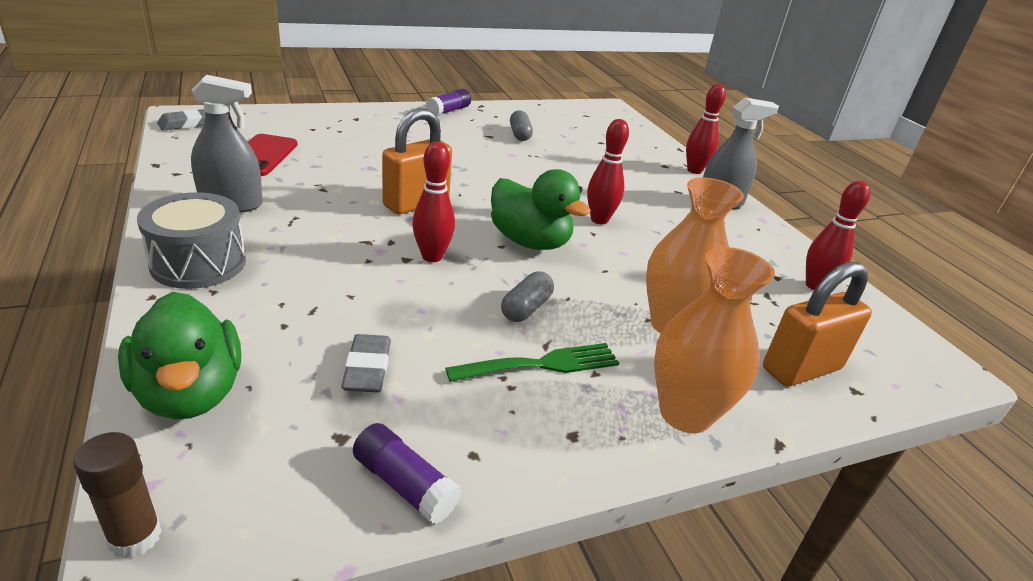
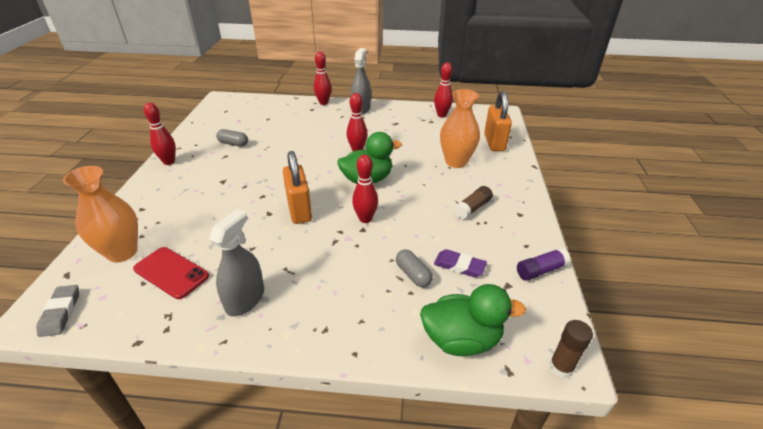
camera: 60 degrees left, 5 degrees up
(198, 263) = (323, 325): grey drum -> none
(367, 368) = (459, 266): grey eraser -> purple eraser
(448, 111) = (169, 162): purple glue stick -> red bowling pin
(526, 308) = (428, 200): grey capsule -> grey capsule (413, 274)
(542, 364) = (472, 208): green fork -> brown glue stick
(685, 413) = (513, 181): orange vase -> orange vase (122, 252)

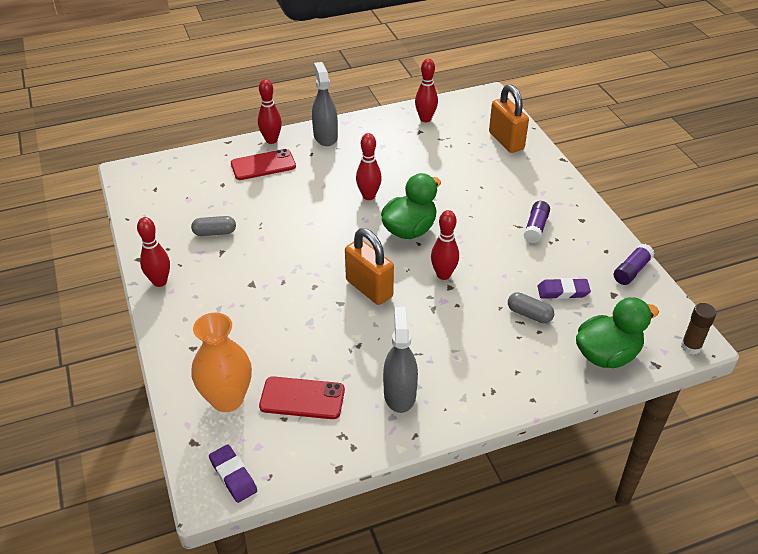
camera: 25 degrees left, 5 degrees up
(61, 312) = (233, 475): grey eraser -> purple eraser
(304, 114) = (263, 165): none -> red phone
(456, 162) = (484, 178): orange vase -> none
(472, 208) = (535, 228): brown glue stick -> purple glue stick

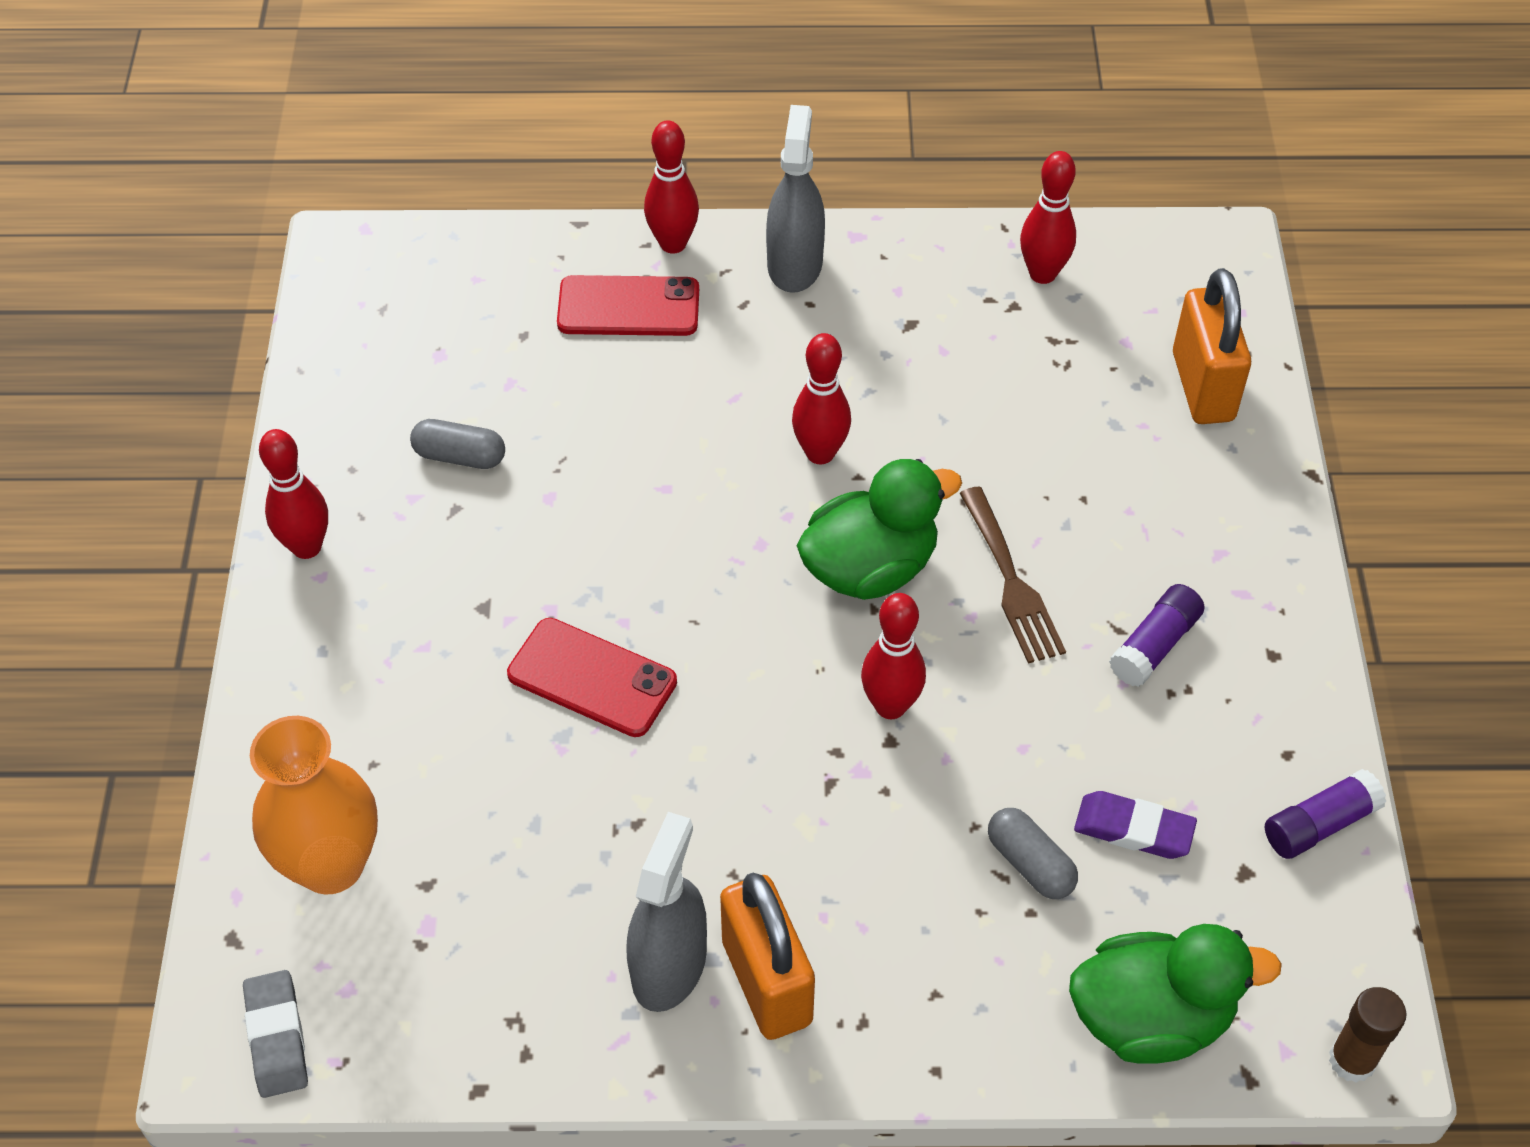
camera: 20 degrees right, 10 degrees up
(233, 475) = (277, 1037): purple eraser -> grey eraser
(302, 398) = (474, 910): red phone -> red phone (592, 678)
(369, 288) = (718, 692): orange padlock -> orange padlock (767, 982)
(468, 221) = (1011, 582): none -> brown fork

